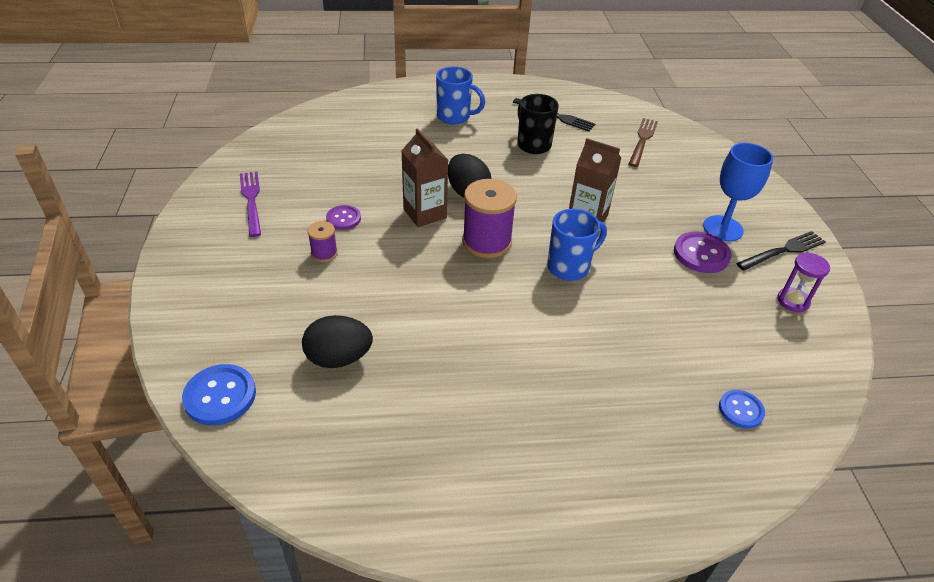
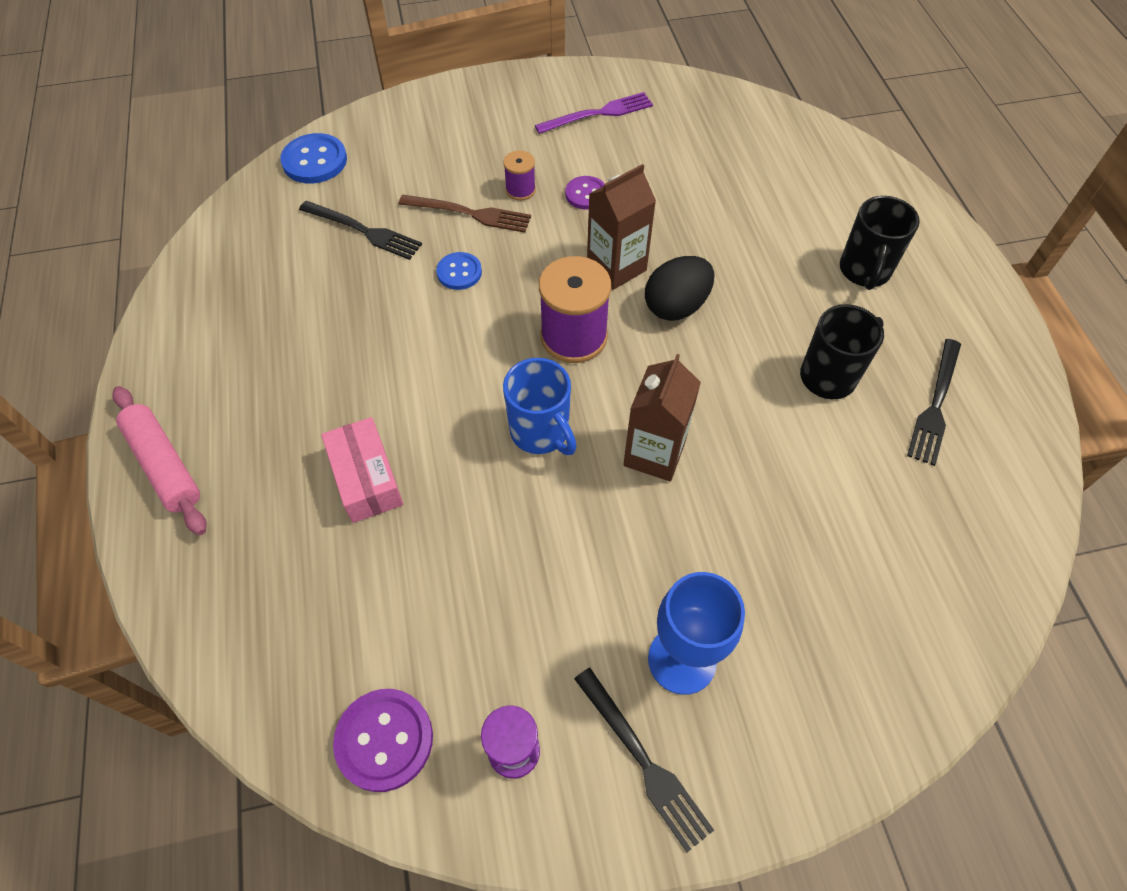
camera: 85 degrees right, 15 degrees up
(339, 358) = (364, 231): black egg -> black fork
(454, 117) = (864, 271): blue mug -> black mug
(598, 512) = (164, 465): none -> pink rolling pin
(609, 364) = (366, 479): none -> pink box
(642, 140) = (915, 544): brown fork -> brown fork (470, 214)
(701, 254) = (605, 615): purple button -> purple button (384, 740)
(740, 410) = (294, 632): blue button -> blue button (459, 272)

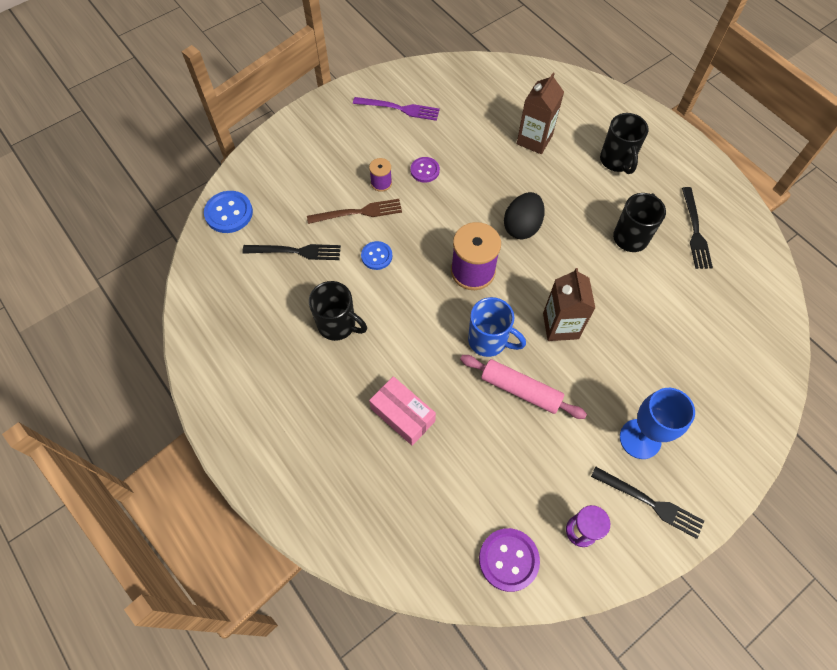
camera: 25 degrees left, 5 degrees up
(164, 465) = (269, 463): pink rolling pin -> pink rolling pin (520, 390)
(357, 335) = (338, 325): none -> black mug
(598, 114) = (399, 109): purple fork -> purple fork turned 60 degrees clockwise
(616, 267) = (472, 214): brown carton -> brown carton (534, 140)

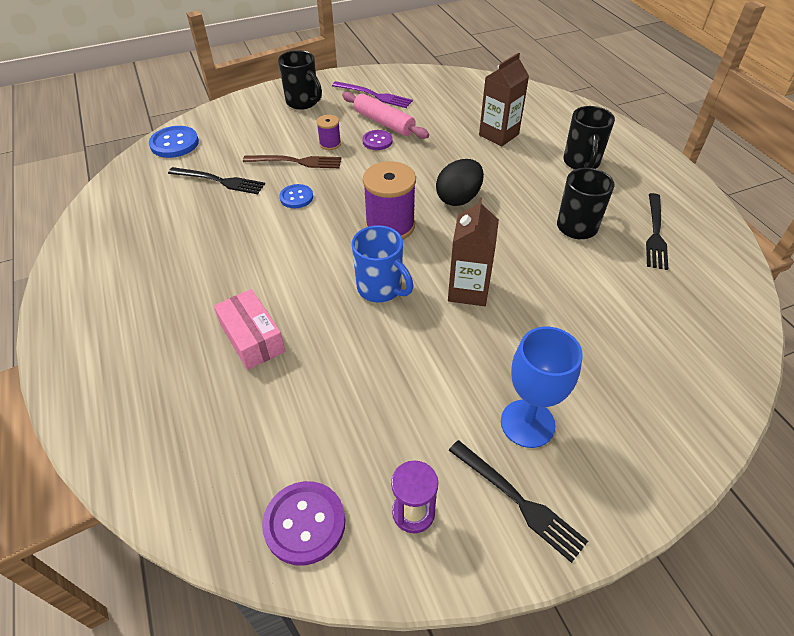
camera: 15 degrees right, 15 degrees down
(338, 325) = (227, 245): black mug -> black mug (303, 102)
(520, 390) = (397, 342): pink rolling pin -> pink rolling pin (384, 123)

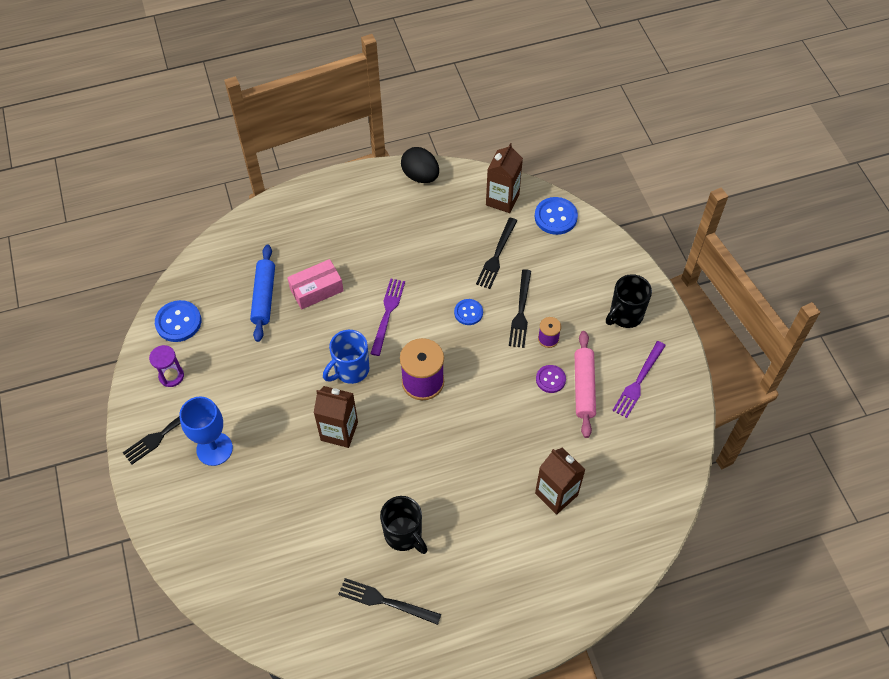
camera: 95 degrees right, 10 degrees up
(139, 180) = (502, 199): none -> brown carton
(260, 401) = (264, 297): none -> blue rolling pin
(295, 262) = (387, 313): none -> purple fork
(296, 162) = (521, 312): brown fork -> black fork
(304, 523) = (178, 322): purple button -> blue button
(384, 123) = (584, 387): pink rolling pin -> pink rolling pin turned 45 degrees counterclockwise
(458, 198) = (454, 440): black egg -> black egg (420, 176)
(581, 163) = (500, 565): black mug -> none

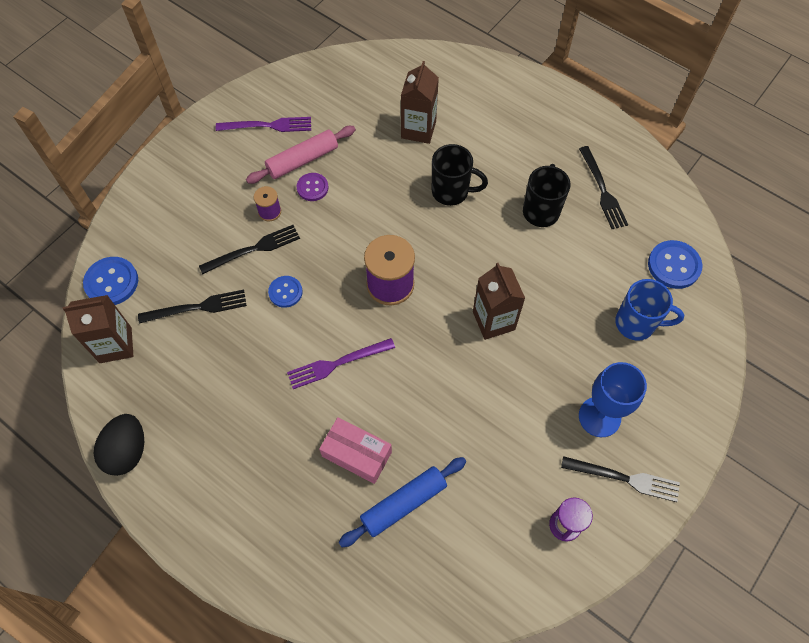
camera: 125 degrees left, 5 degrees up
(178, 322) = (501, 574): blue button -> blue button (674, 265)
(350, 370) = (425, 354): blue mug -> blue mug (636, 323)
(625, 315) = (202, 167): black mug -> black mug (451, 191)

